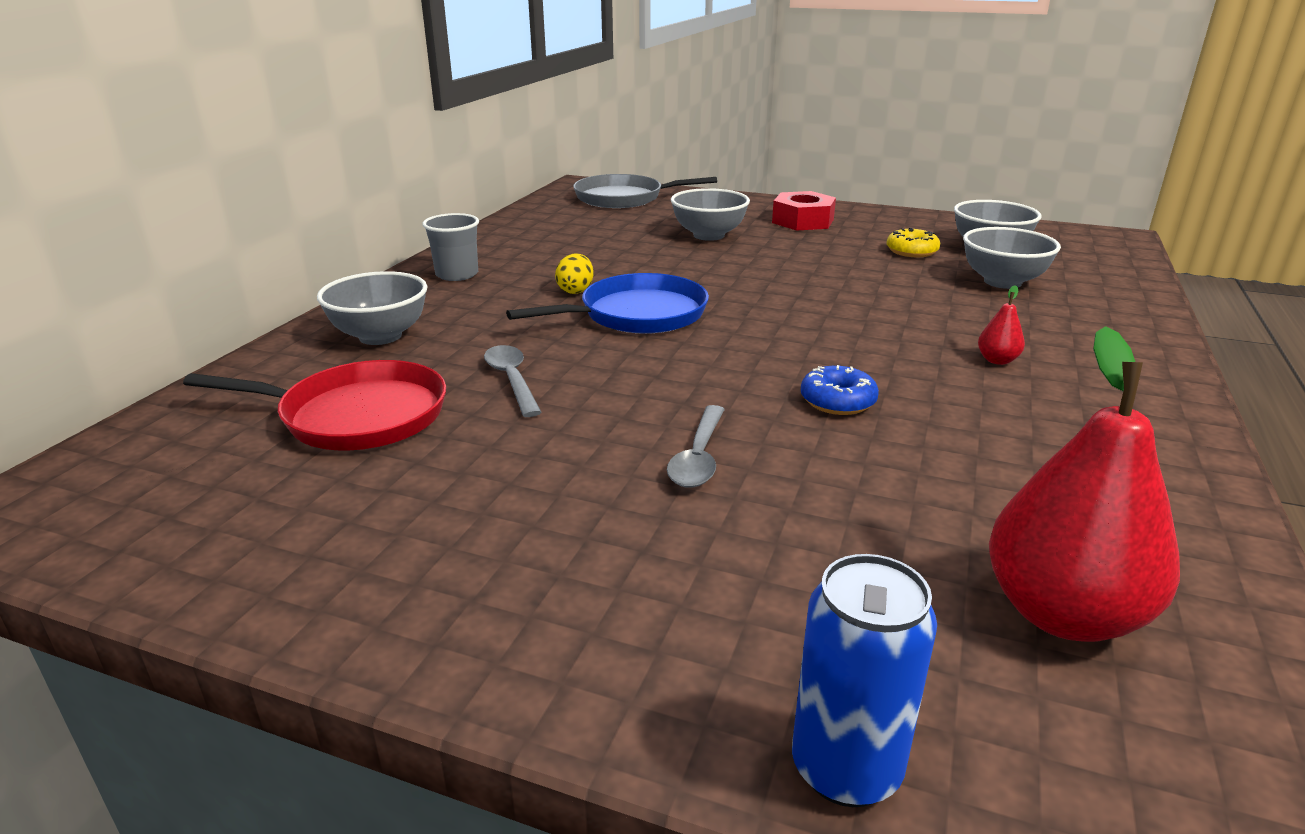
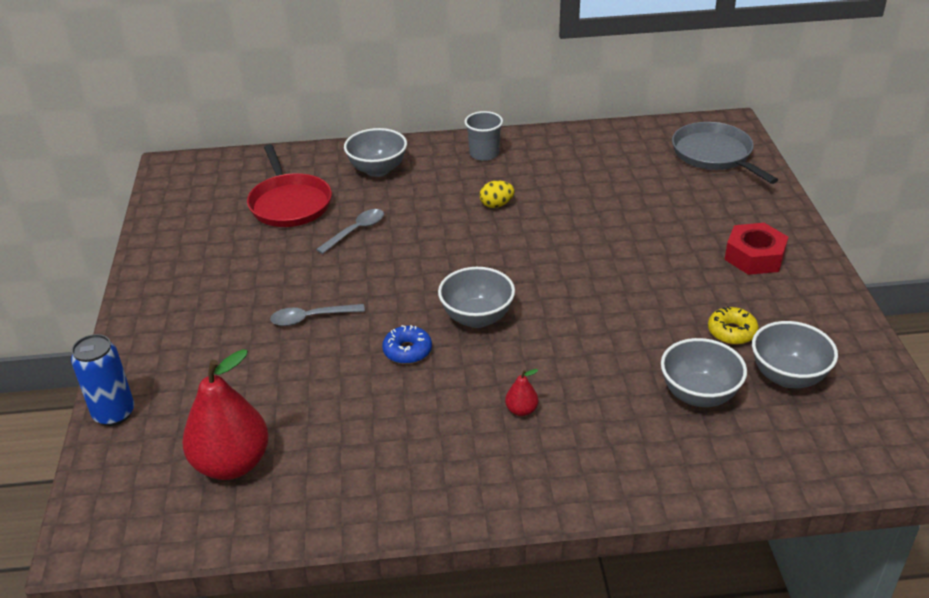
camera: 65 degrees right, 10 degrees up
(637, 314) = (477, 241): blue pan -> none
(708, 235) = (663, 222): grey bowl -> grey bowl (477, 318)

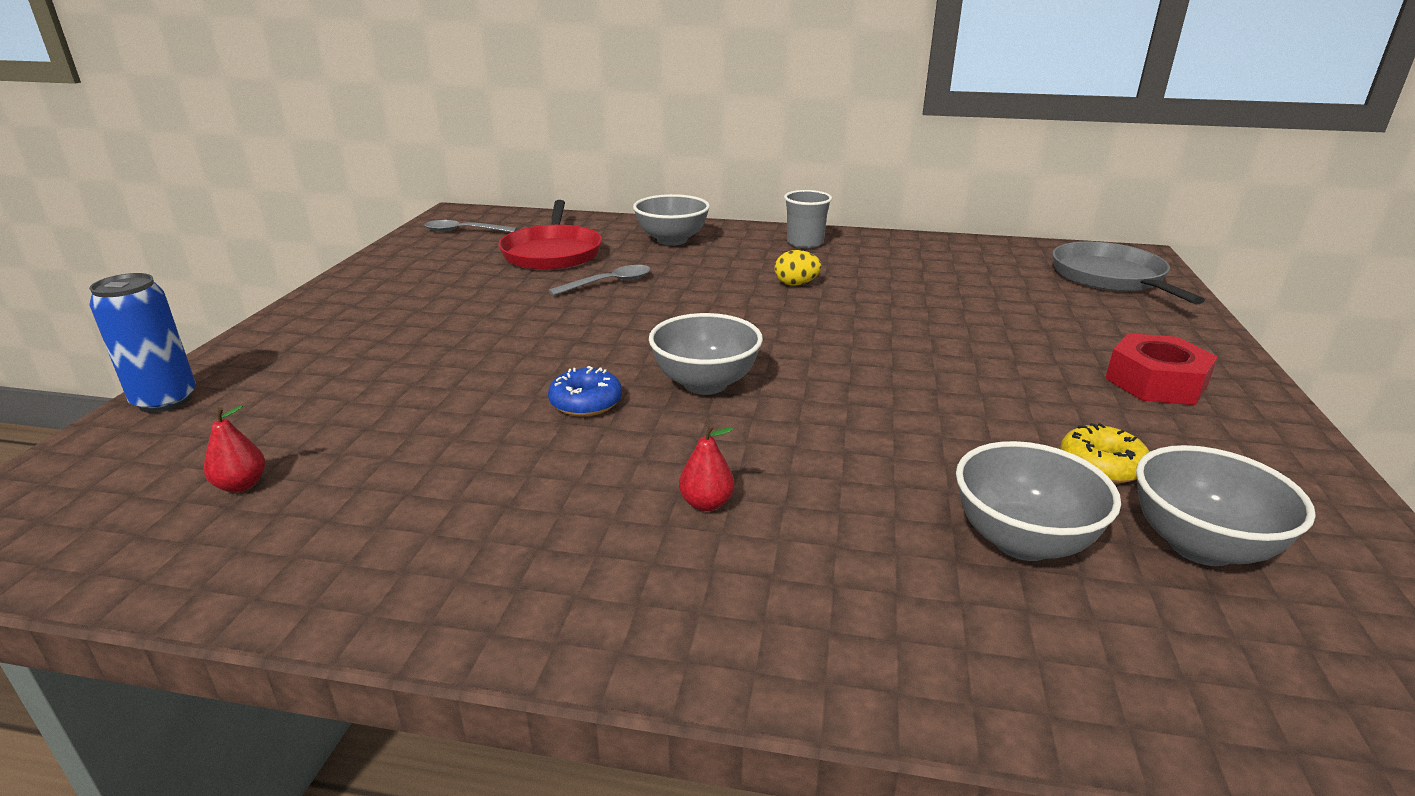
camera: 15 degrees right, 10 degrees down
(232, 464) = (241, 485): red pear -> red pear, size x0.42
(311, 318) = (490, 350): grey spoon -> grey spoon (464, 231)

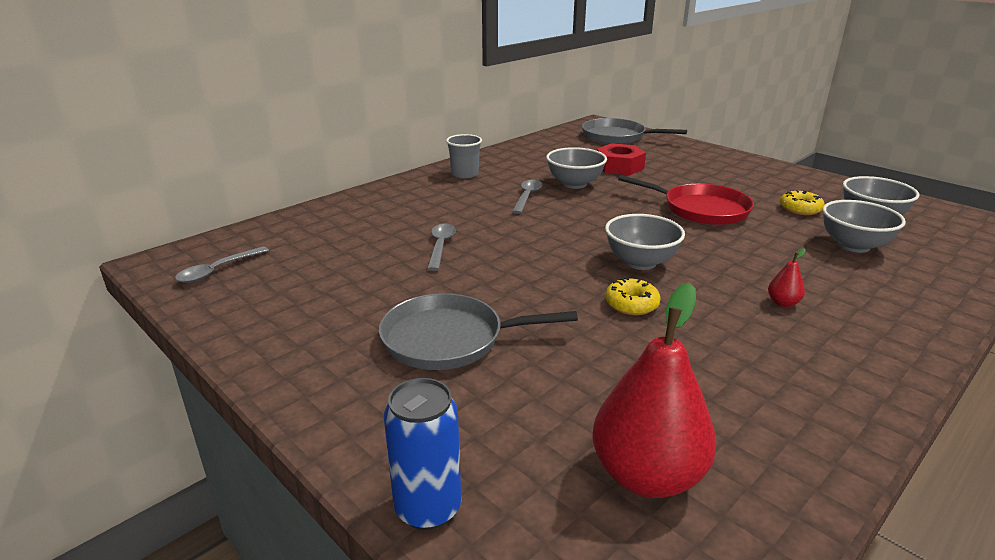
camera: 55 degrees left, 0 degrees up
(241, 485) = (647, 475): red pear -> red pear, size x2.39
(425, 337) = (449, 339): none -> grey pan
(552, 253) = (343, 249): red pan -> red pan (701, 209)
(586, 402) = (631, 304): blue donut -> yellow donut
(672, 240) = (391, 205): grey bowl -> grey bowl (574, 184)
(796, 284) = (527, 197): yellow egg -> grey spoon
(1155, 382) = (734, 172): red nut -> red nut (619, 167)

